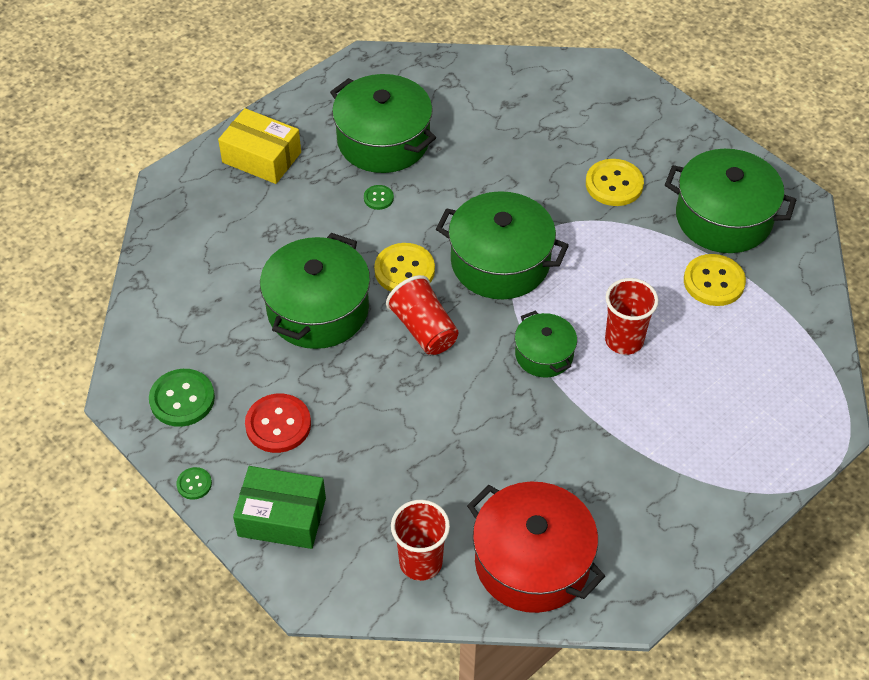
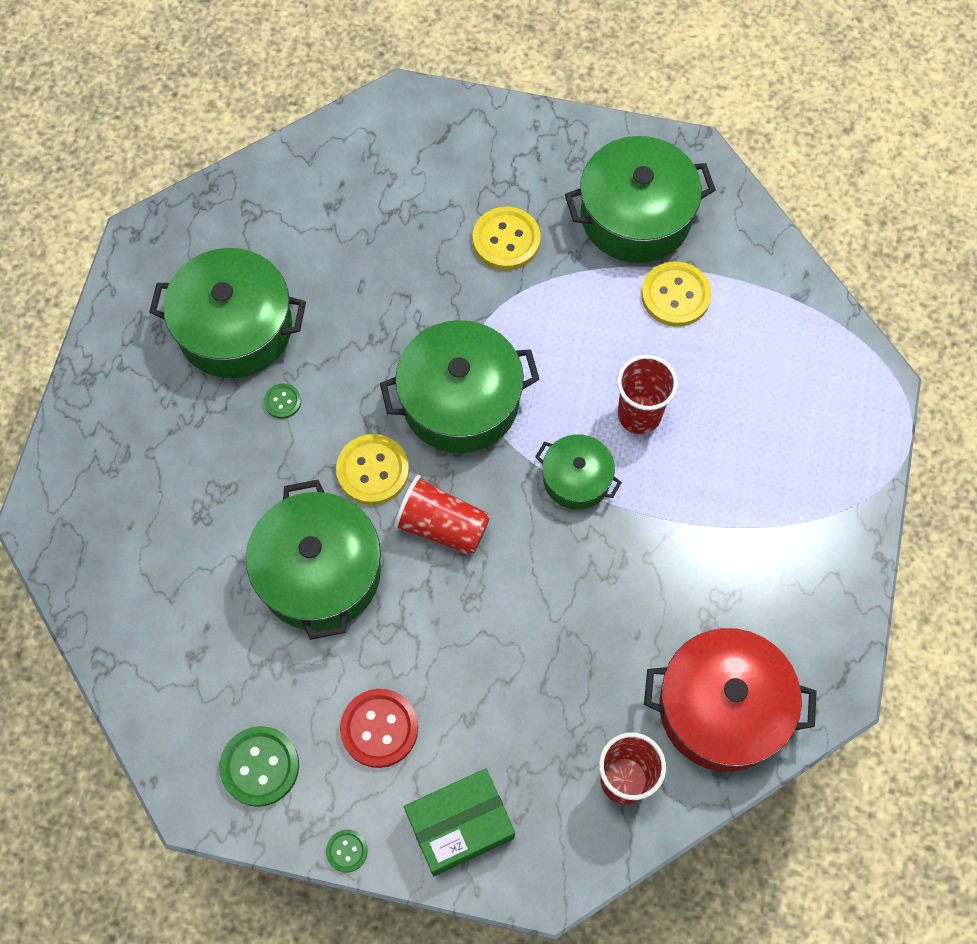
camera: 35 degrees left, 15 degrees up
(261, 157) = (119, 428): yellow box -> none

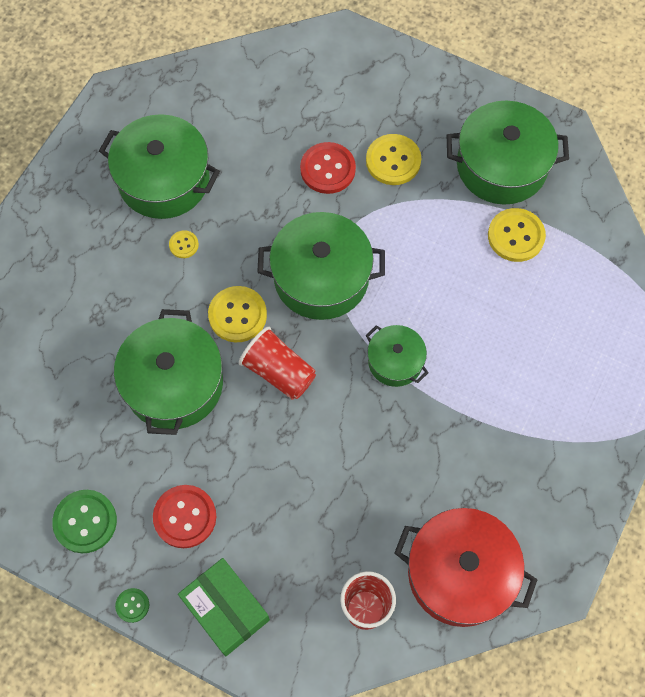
camera: 15 degrees right, 0 degrees up
(282, 401) = (183, 245): green button -> yellow button
(431, 268) = (327, 169): none -> red button
(460, 825) = (225, 609): green box -> green box turned 60 degrees clockwise
(639, 415) = (459, 323): red cup -> none

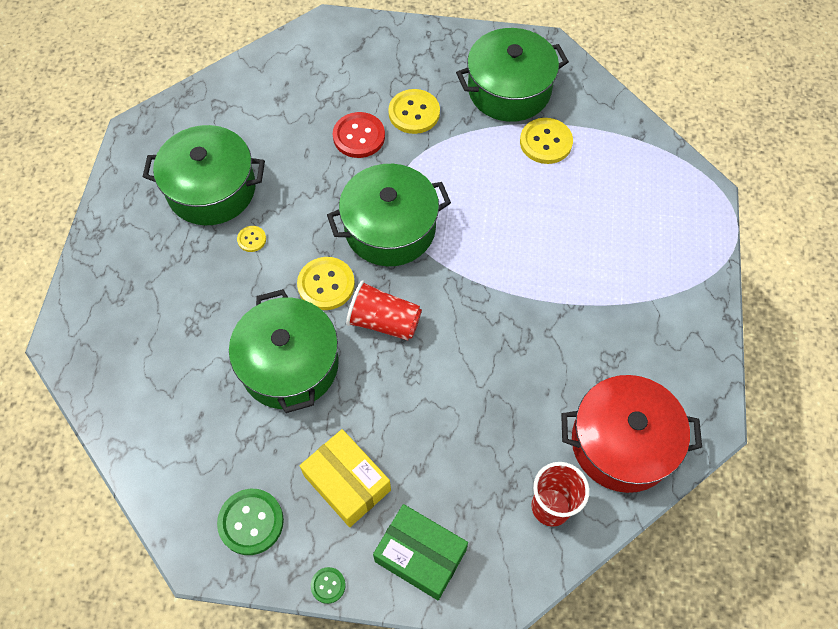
camera: 20 degrees left, 5 degrees down
(185, 517) = (347, 483): red button -> yellow box
(395, 361) = (486, 278): green pot -> none

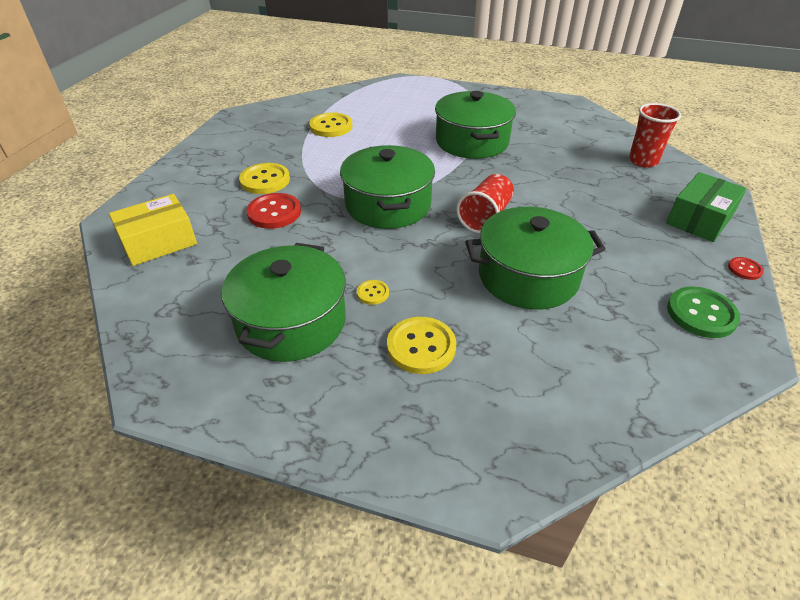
camera: 80 degrees left, 20 degrees down
(326, 284) = (440, 246): yellow button -> yellow button (421, 347)
(328, 585) = (744, 269): green button -> red button
(347, 483) = (646, 251): yellow box -> yellow box (158, 242)
(509, 90) = (270, 135): green pot -> green pot (472, 141)
(622, 443) = (589, 131): red pot -> none

